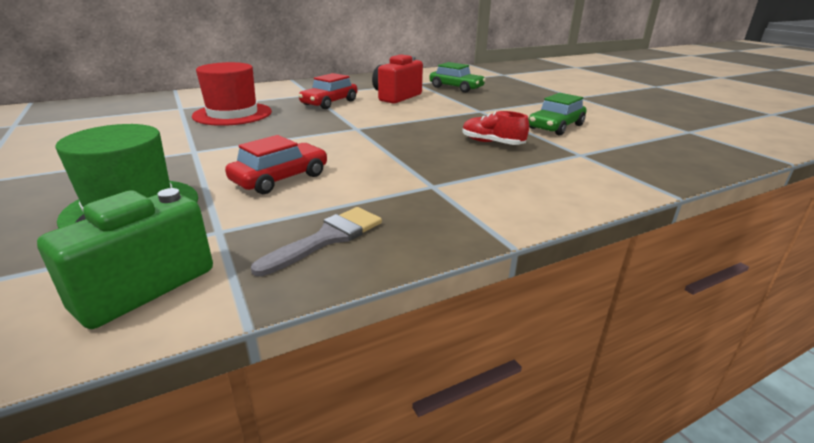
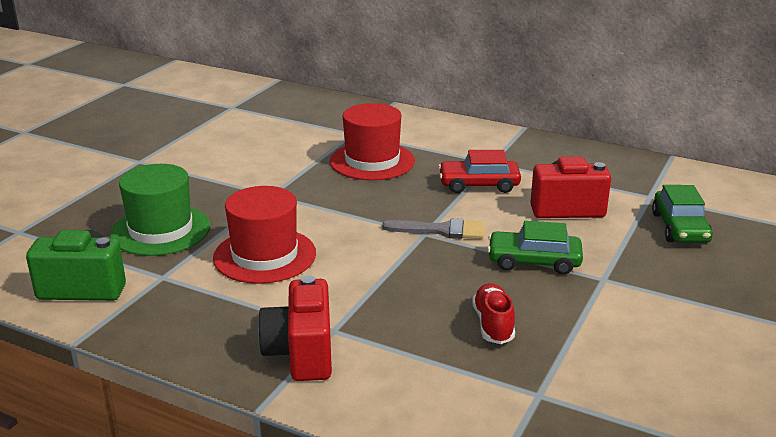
camera: 55 degrees right, 0 degrees up
(280, 178) = (265, 255): red car -> red hat
(327, 238) = (191, 322): grey brush -> grey brush (441, 230)
(449, 205) = (301, 354): none -> red camera
(556, 127) = (623, 351): green car -> green car (534, 261)

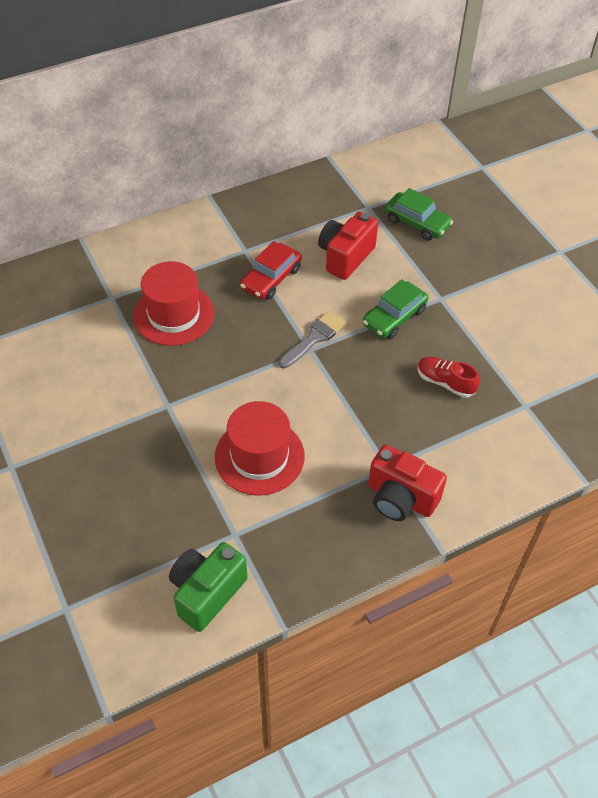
camera: 55 degrees left, 25 degrees up
(161, 230) = (159, 505): green hat -> none

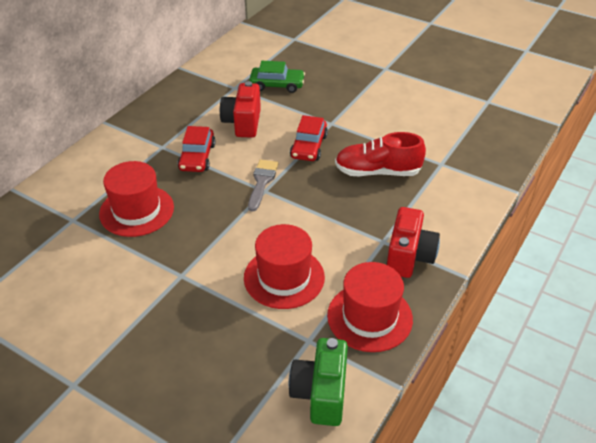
camera: 30 degrees left, 10 degrees down
(310, 542) = (369, 317): none -> red hat
(394, 317) = (309, 146): green car -> red car
(400, 498) = (409, 257): red camera -> red camera turned 75 degrees counterclockwise
(445, 382) = (377, 172): red shoe -> red shoe, size x1.62

